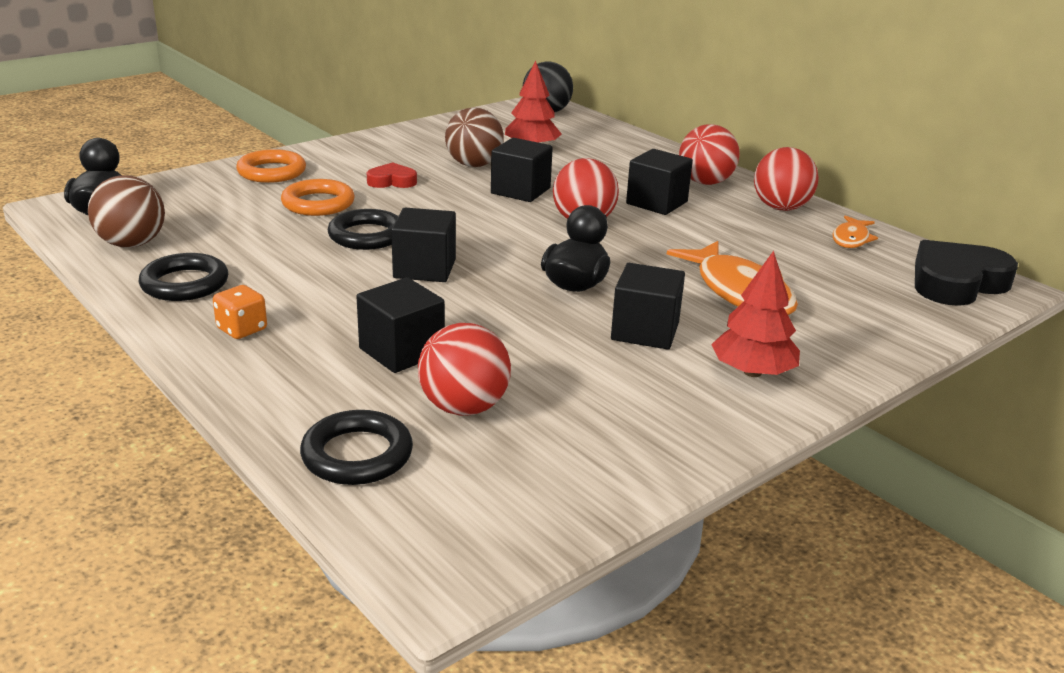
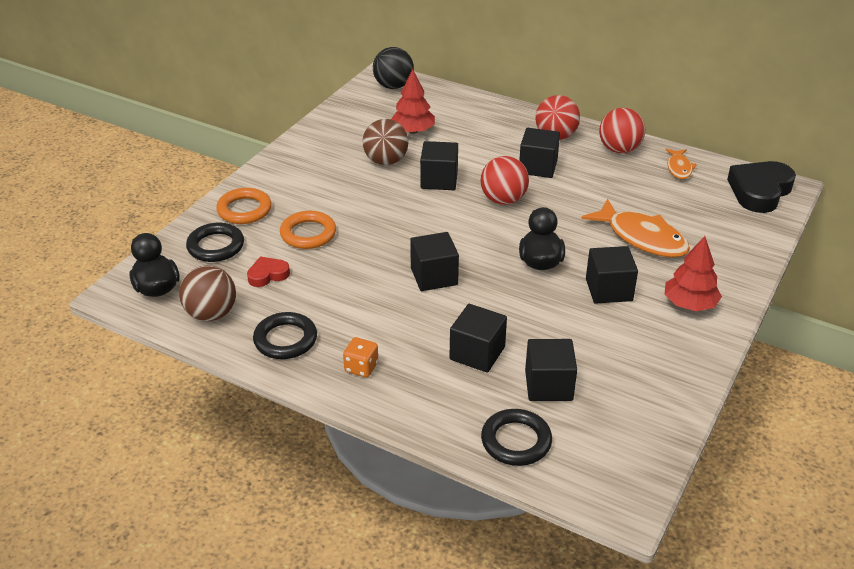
camera: 20 degrees left, 10 degrees up
(367, 235) = (370, 256): black ring -> black ring (216, 246)
(392, 181) = (341, 195): red heart -> red heart (268, 275)
(464, 407) = (548, 385): red ball -> black cube

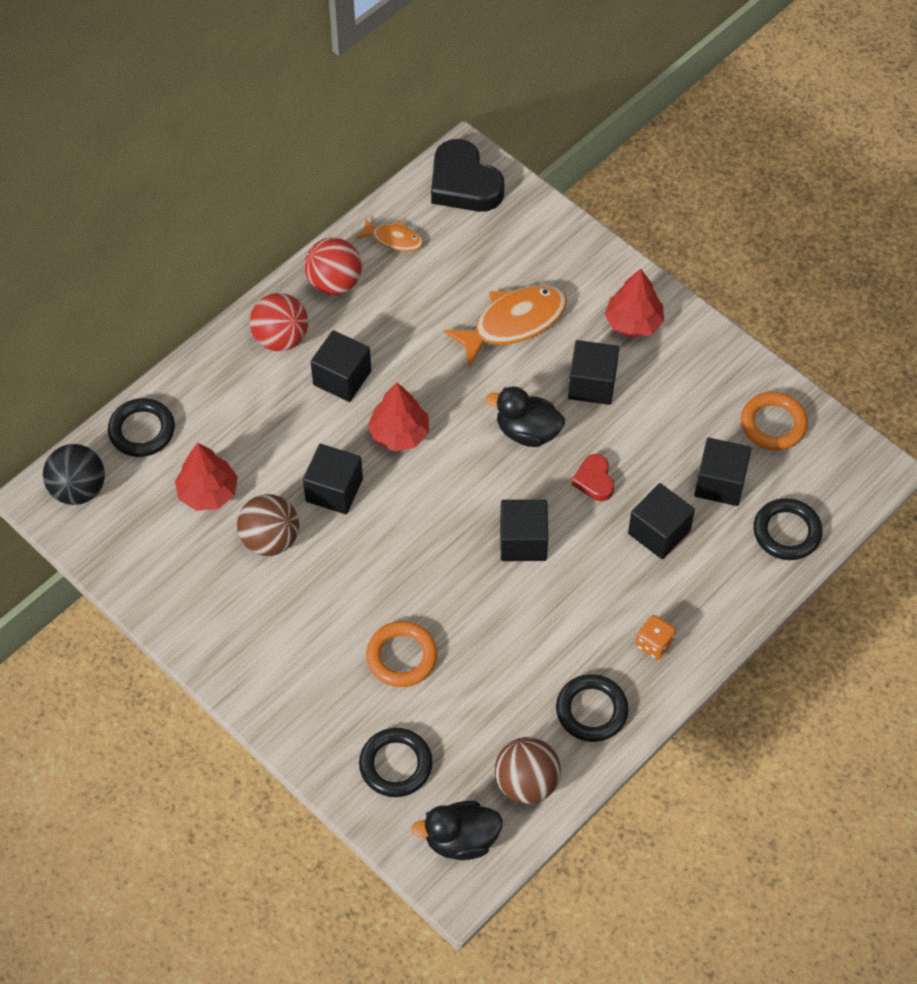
camera: 75 degrees left, 20 degrees up
(244, 210) = (327, 722): orange ring -> orange ring (773, 424)
(268, 275) = (470, 713): red heart -> red heart (594, 480)
(449, 99) = (142, 430): none -> black ring
(503, 200) = (399, 434): red ball -> red tree

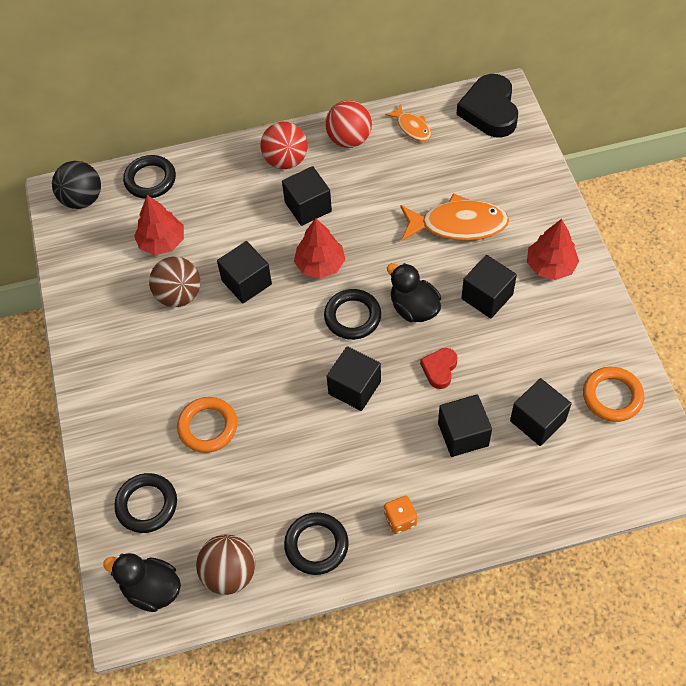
camera: 35 degrees right, 0 degrees up
(787, 532) = (567, 488): black ring -> black ring (352, 317)

